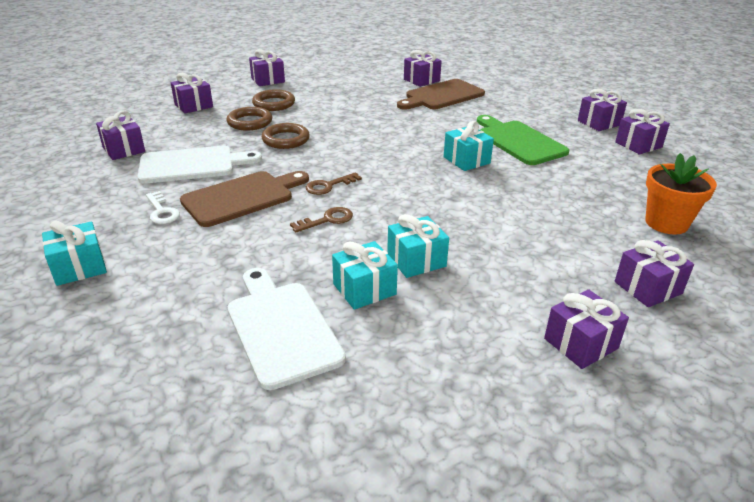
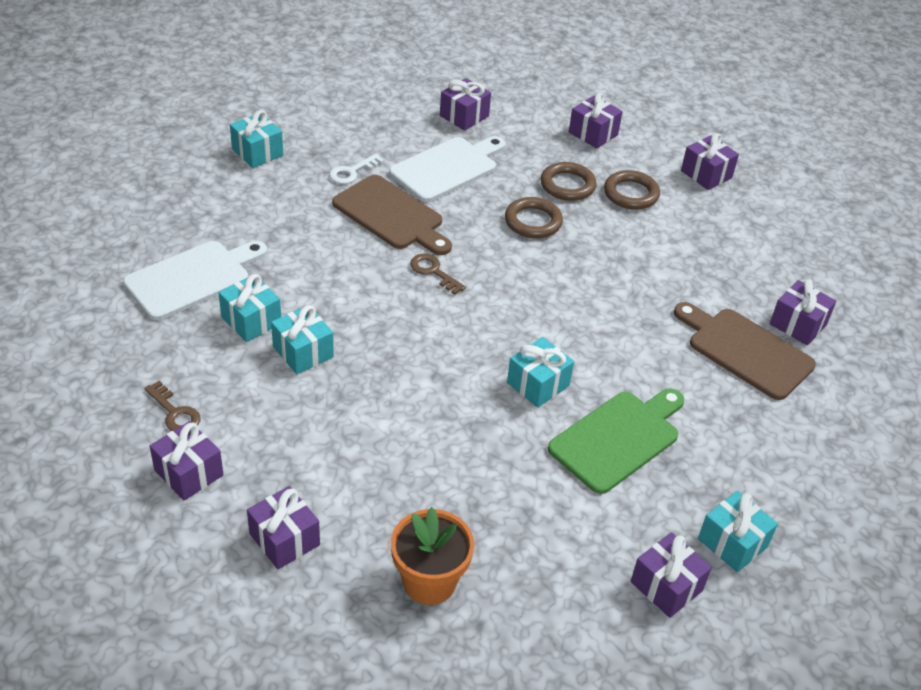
camera: 75 degrees right, 10 degrees up
(192, 165) = (447, 168): white cutting board -> white cutting board turned 105 degrees counterclockwise
(327, 220) = (363, 280): brown key -> brown key (175, 412)
(599, 123) = (732, 543): purple gift -> turquoise gift

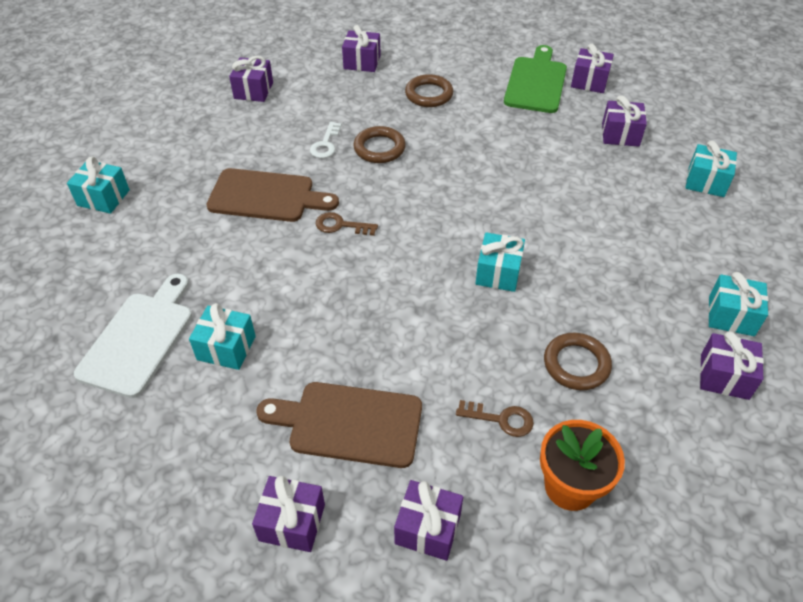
camera: 30 degrees left, 5 degrees up
(175, 412) = (230, 473): brown key -> brown key (500, 419)
(303, 352) = (295, 350): turquoise gift -> turquoise gift (706, 182)
(352, 172) = (202, 176): white key -> white key (325, 144)
(447, 168) = (277, 137): white cutting board -> none
(567, 185) = (379, 109): brown ring -> brown ring (576, 364)
(618, 438) = (590, 283): green cutting board -> green cutting board (536, 82)
(706, 174) = (465, 57): purple gift -> purple gift (589, 82)
(745, 350) = (607, 170): brown cutting board -> brown cutting board (349, 423)

